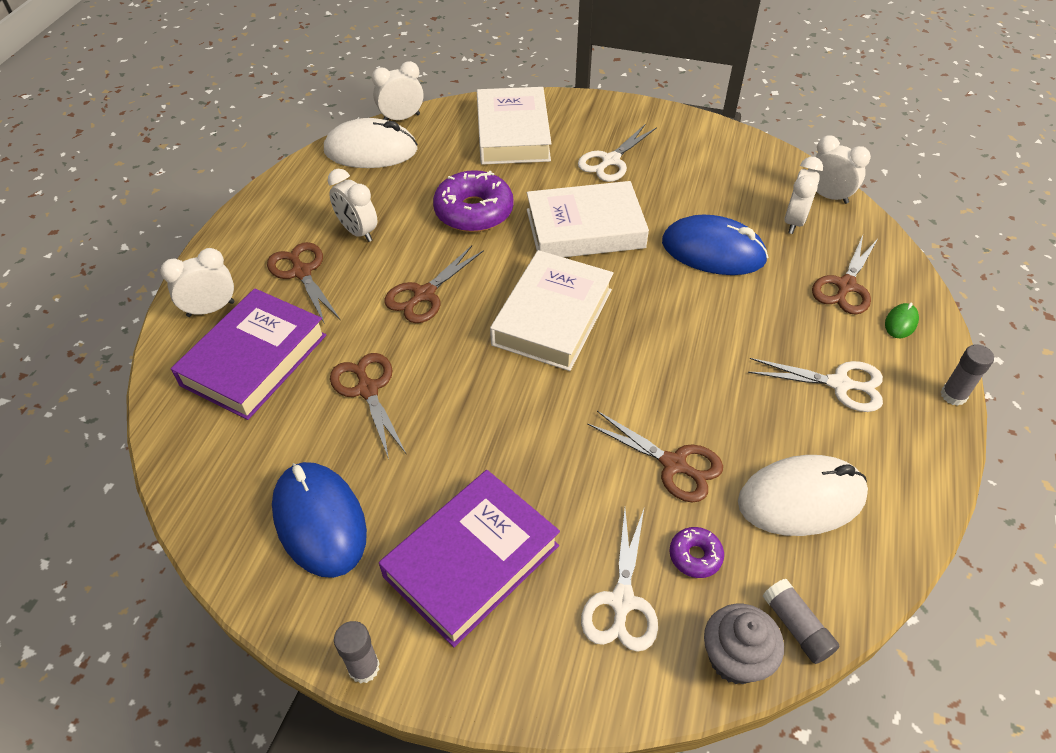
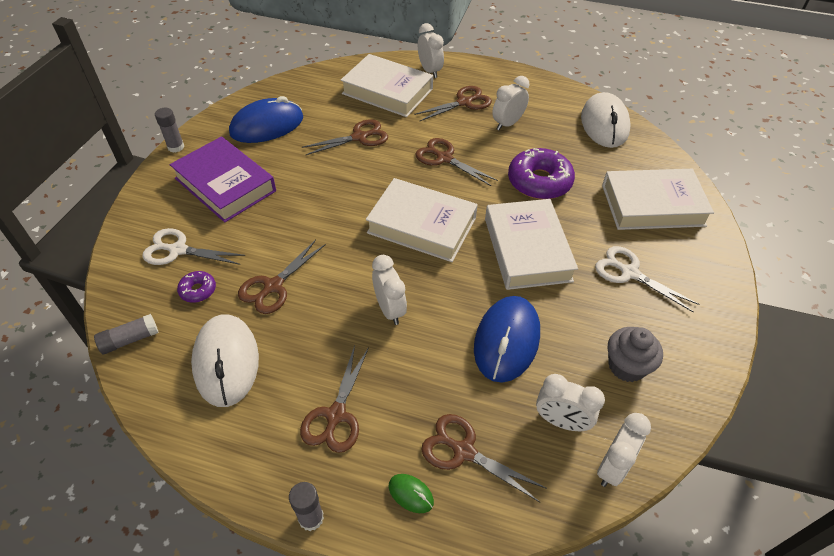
camera: 90 degrees right, 0 degrees up
(254, 360) = (387, 91): purple book -> white book
(401, 118) = (653, 138): white clock -> white clock (390, 309)
(735, 658) = (122, 302): grey cupcake -> grey cupcake (626, 366)
(839, 384) = (335, 415): white scissors -> brown scissors

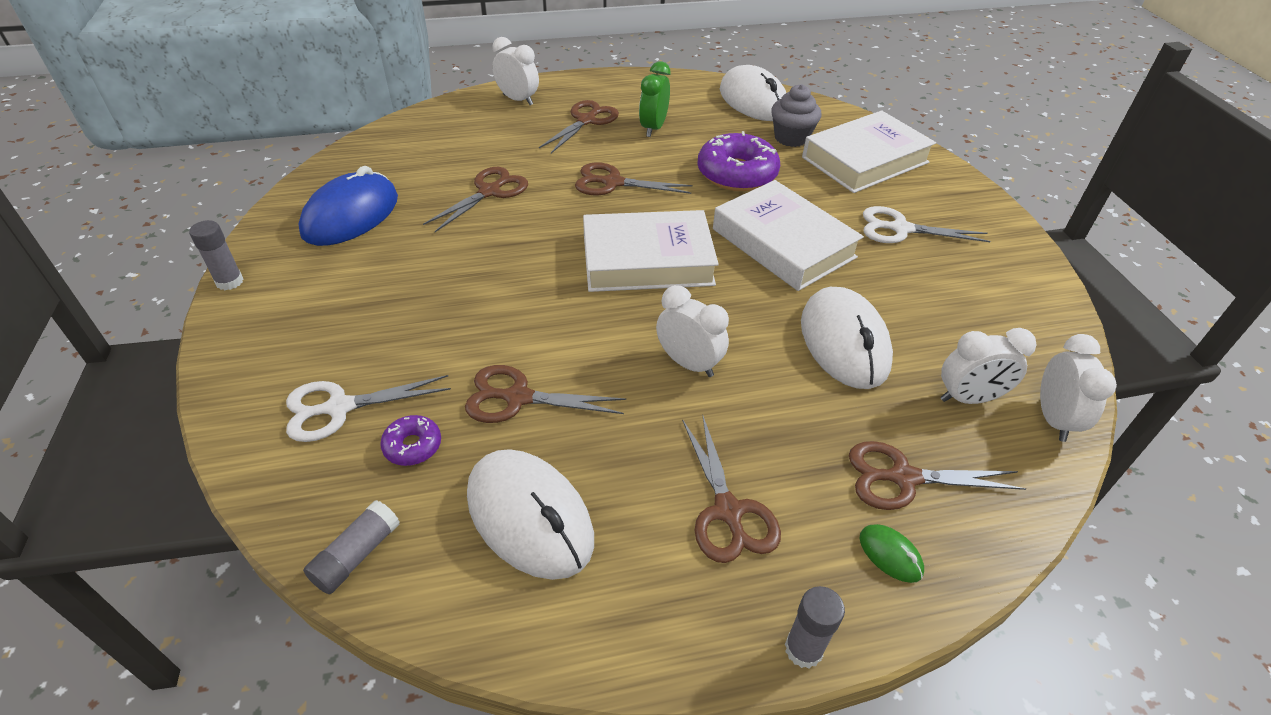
camera: 30 degrees left, 5 degrees down
(225, 185) = (346, 303): purple book -> none
(273, 286) = (518, 397): brown scissors -> brown scissors turned 90 degrees clockwise
(387, 91) = (483, 134): white book -> none
(411, 494) = (890, 555): green mouse -> green mouse turned 45 degrees clockwise
(507, 124) = (653, 128): white clock -> green clock
(507, 341) = (844, 342): blue mouse -> white mouse
(626, 366) = (977, 317): grey cupcake -> grey cupcake (791, 138)

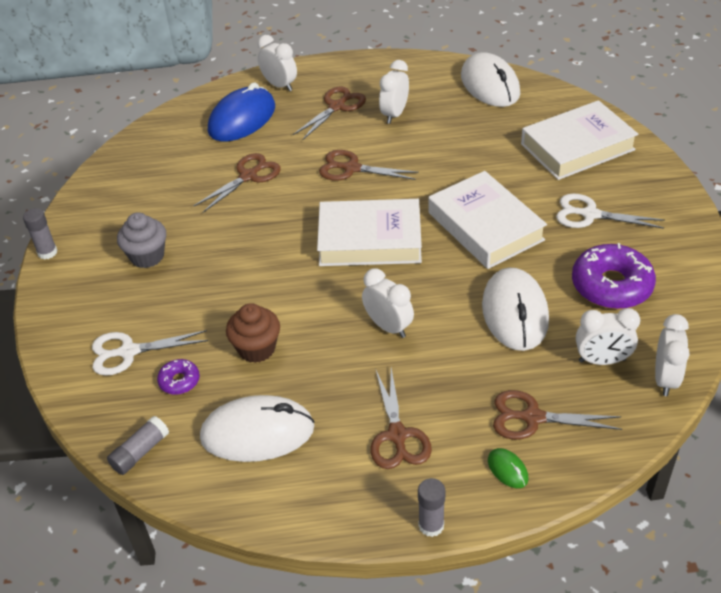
camera: 10 degrees right, 0 degrees up
(351, 215) = (137, 197): blue mouse -> blue mouse (242, 119)
(518, 397) = (256, 348): brown scissors -> brown cupcake
(530, 517) = (257, 433): white mouse -> white mouse turned 60 degrees counterclockwise
(653, 128) = (394, 114): green clock -> white clock
(737, 174) = (459, 160): purple donut -> purple donut (611, 285)
(791, 138) = (516, 124): grey cupcake -> grey cupcake (147, 256)

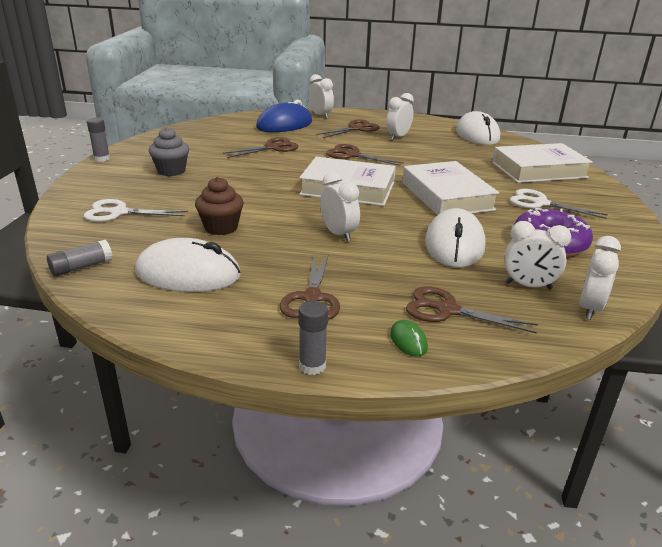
camera: 10 degrees right, 15 degrees down
(179, 381) = (146, 234): purple donut -> none

